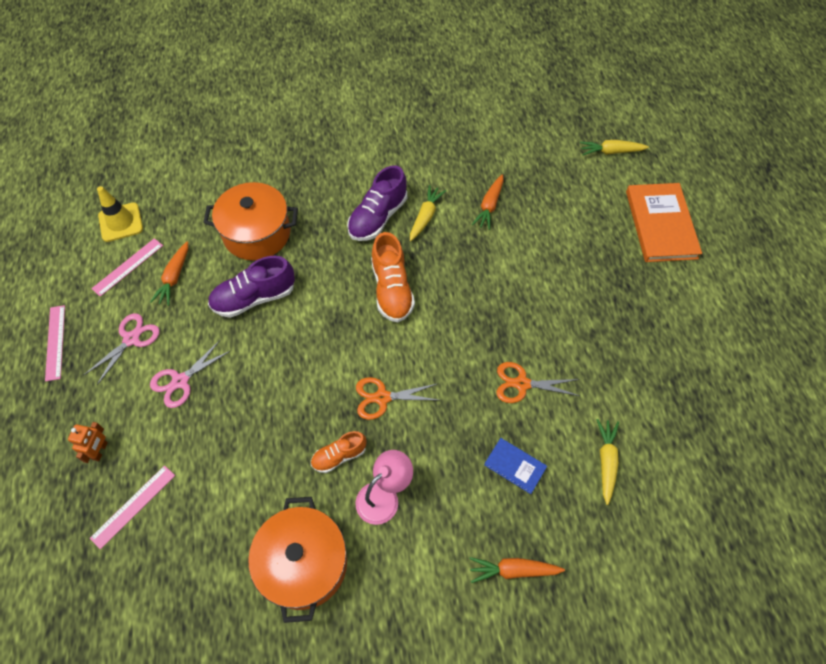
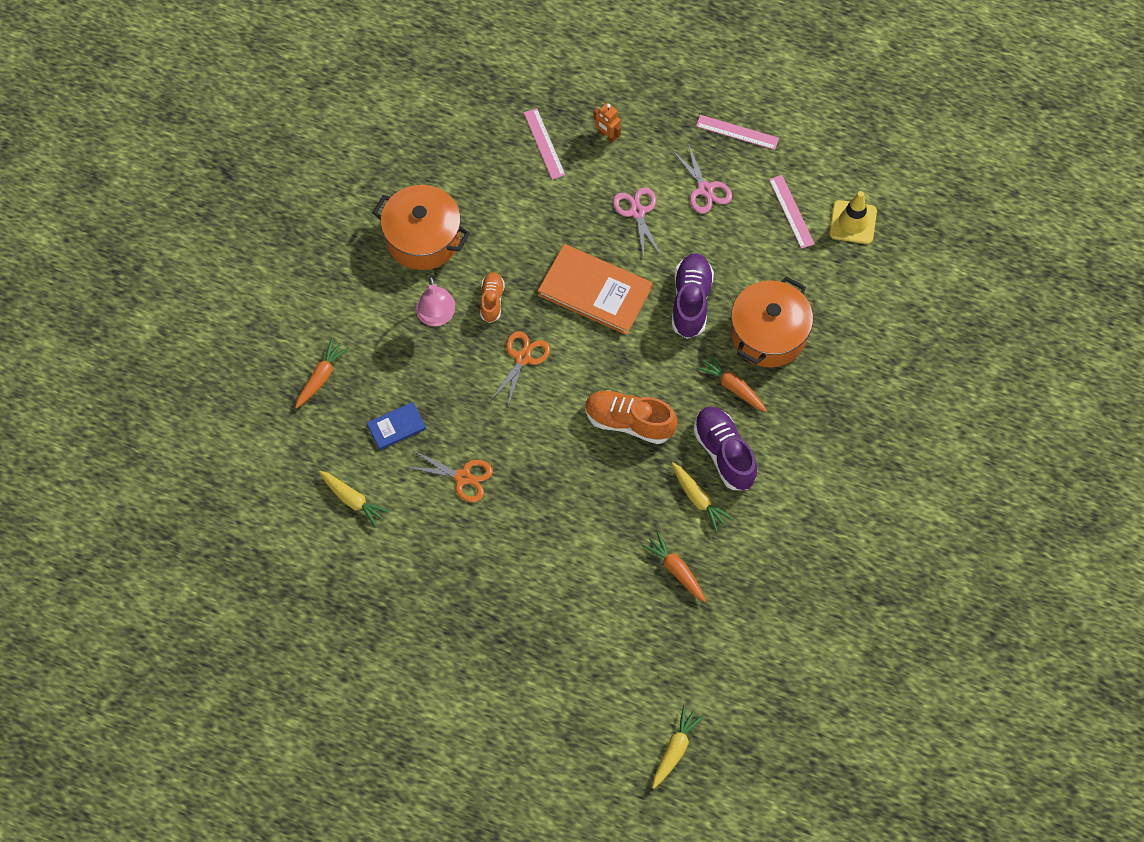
camera: 120 degrees right, 5 degrees up
(174, 277) = (755, 245): orange carrot -> orange carrot (733, 387)
(522, 384) = (463, 477): orange scissors -> orange scissors turned 75 degrees clockwise
(661, 224) = (549, 729): orange book -> orange book (595, 291)

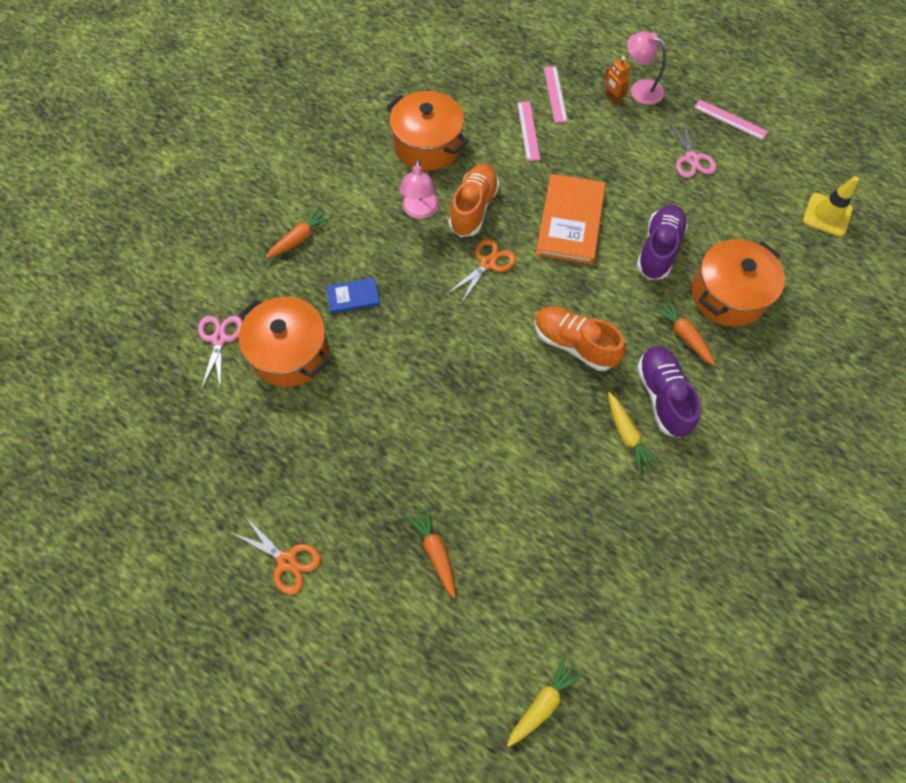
camera: 15 degrees right, 0 degrees up
(353, 500) = (290, 353): yellow carrot -> orange pot
(463, 477) = (400, 357): orange scissors -> orange scissors (287, 561)
(492, 301) = (473, 208): orange shoe -> orange shoe, size x1.68
(595, 291) = (570, 221): orange book -> orange book turned 60 degrees clockwise
(634, 116) = (640, 89): none -> pink lamp
(637, 212) = (625, 164): pink scissors -> pink scissors (219, 339)
(676, 570) = (588, 501): orange carrot -> orange carrot (435, 552)
(791, 211) = (769, 193): pink ruler -> pink ruler (528, 130)

